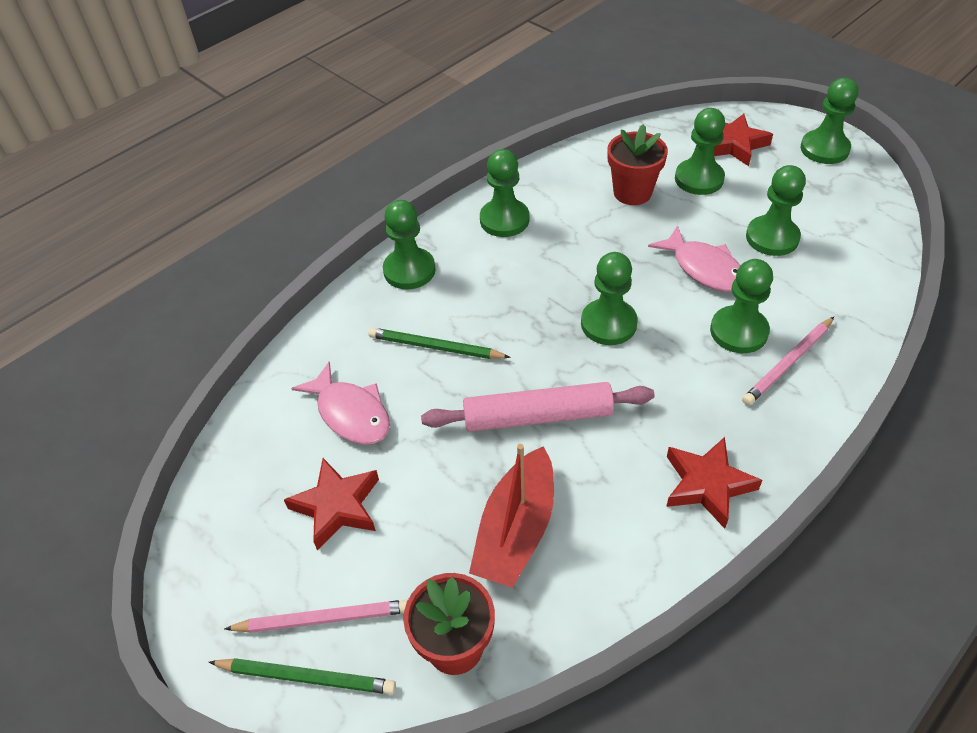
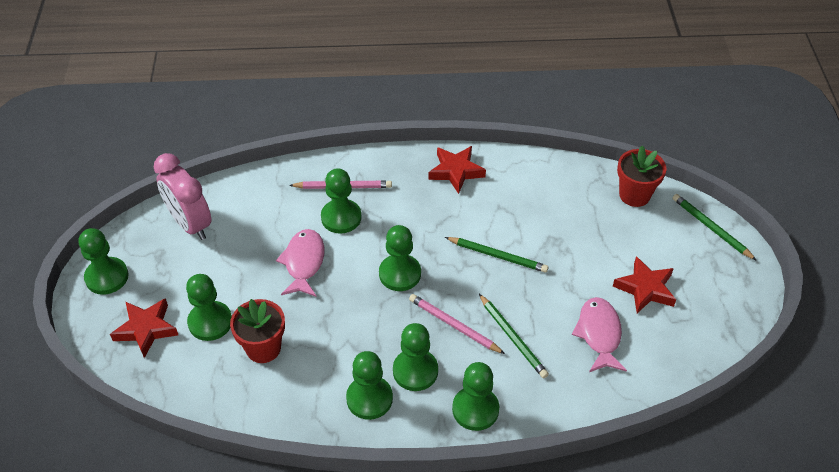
camera: 140 degrees left, 0 degrees up
(323, 618) = (688, 244): pink pencil -> pink pencil (454, 326)
(516, 530) = (564, 216): red boat -> none
(537, 416) = (497, 256): pink rolling pin -> green pencil
(772, 237) = (239, 249): green pawn -> green pawn (415, 371)
(846, 224) = (190, 224): none -> pink clock

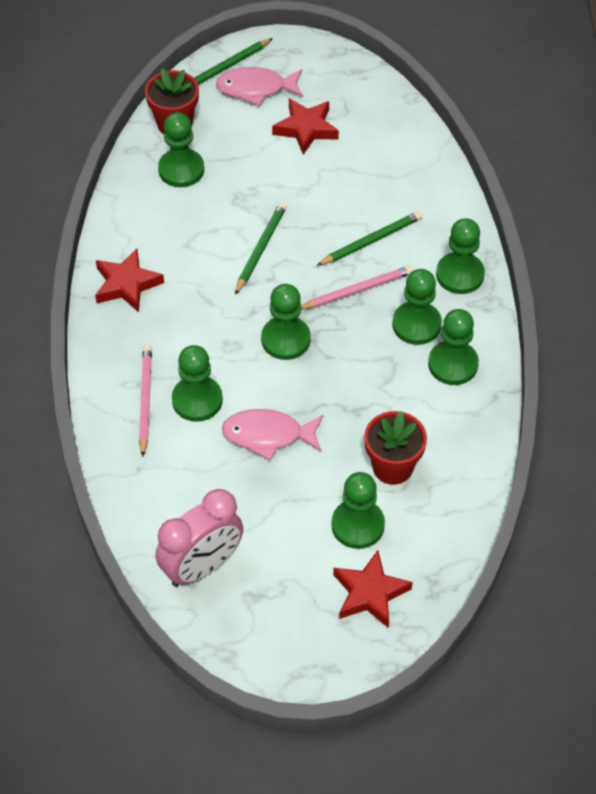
camera: 90 degrees left, 5 degrees up
(107, 277) = (289, 652): green pawn -> green pawn (181, 170)
(454, 326) = (357, 290): pink pencil -> pink pencil turned 150 degrees counterclockwise
(599, 334) = (365, 171): pink fish -> pink fish (256, 89)

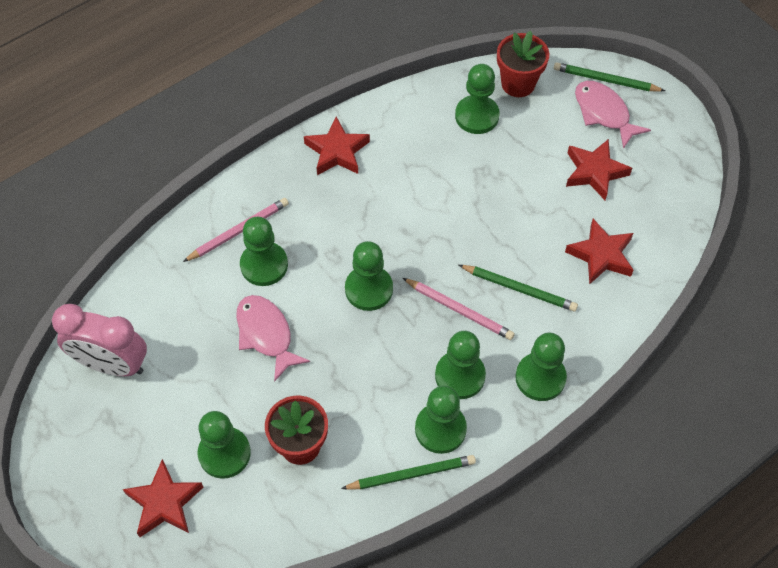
camera: 55 degrees right, 5 degrees up
(260, 249) = (444, 216): green pencil -> green pencil (411, 474)
(385, 172) = (601, 255): none -> red star

